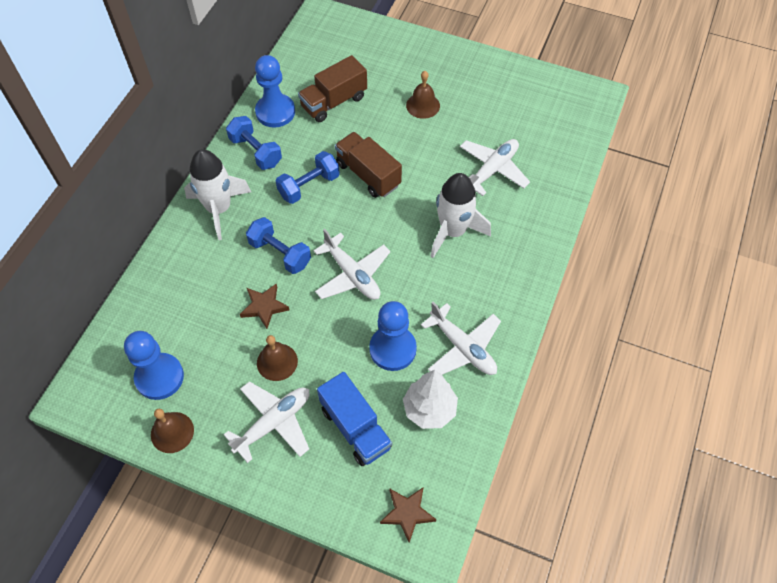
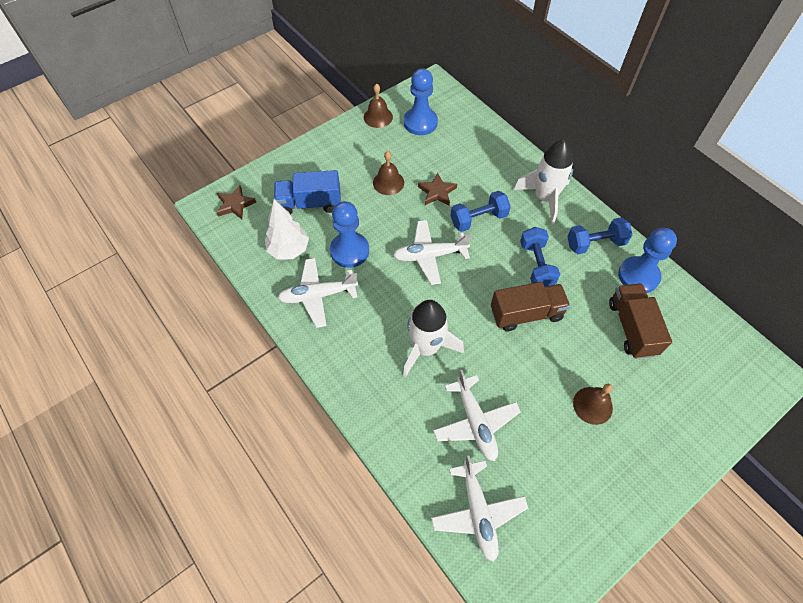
camera: 120 degrees right, 0 degrees up
(273, 423) = (346, 164): white plane -> white plane (478, 512)

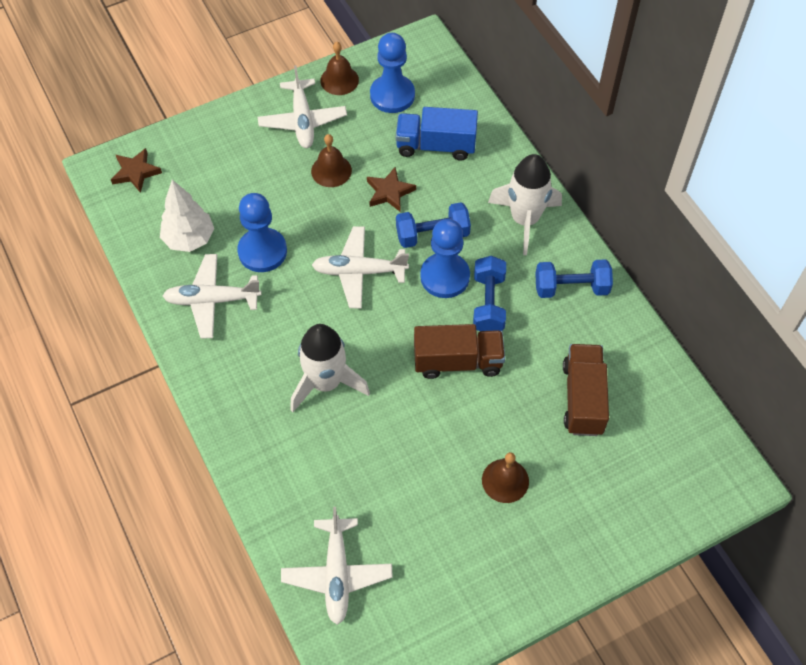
camera: 10 degrees right, 0 degrees up
(310, 203) = (227, 184): blue truck -> blue truck (435, 145)
(475, 422) = (361, 476): white plane -> white plane (302, 120)
(638, 276) = (612, 336): blue pawn -> blue pawn (445, 277)

